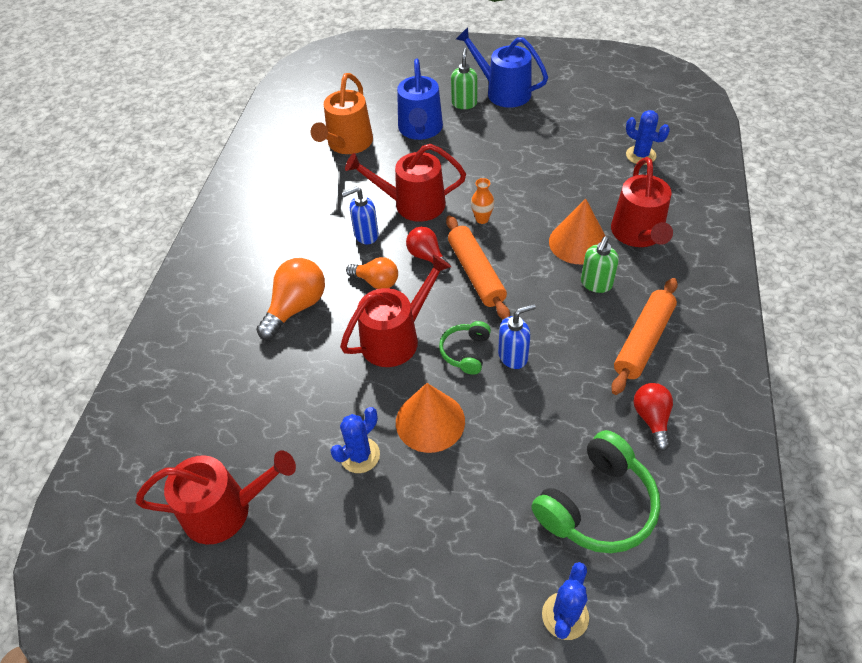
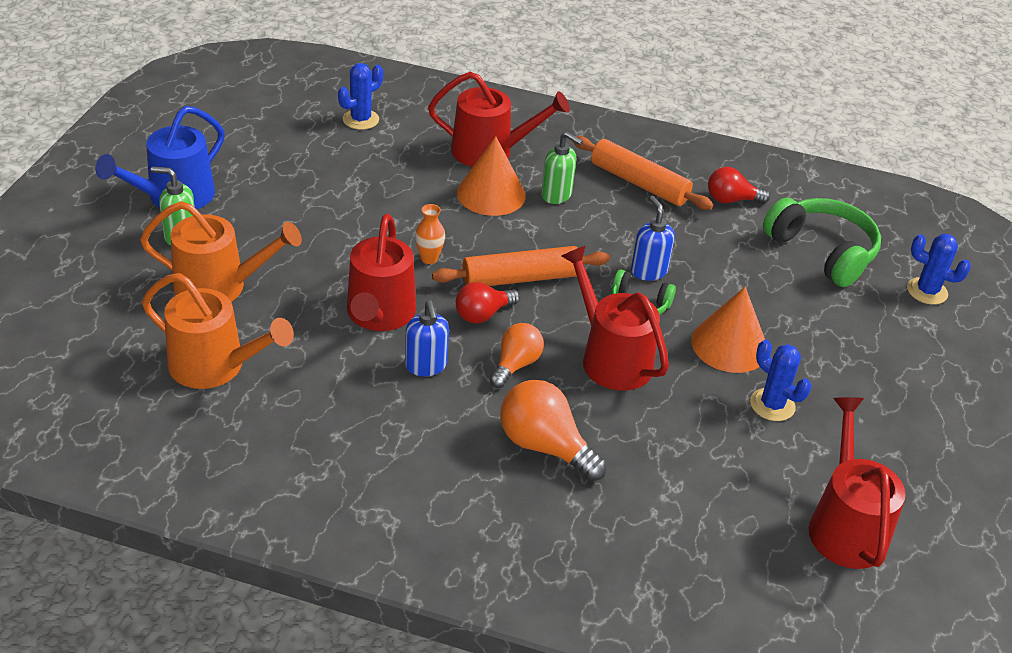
camera: 90 degrees left, 10 degrees down
(420, 129) = (219, 286): blue watering can -> orange watering can

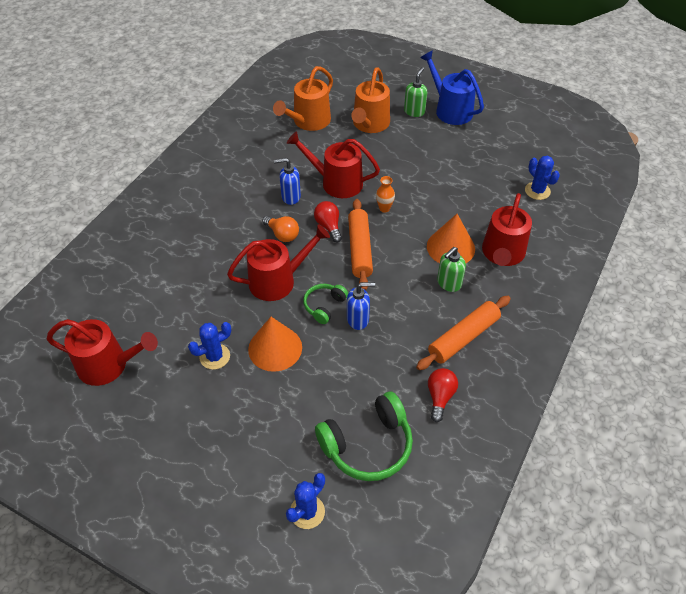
camera: 105 degrees right, 10 degrees up
(545, 446) = (216, 237): orange light bulb -> none

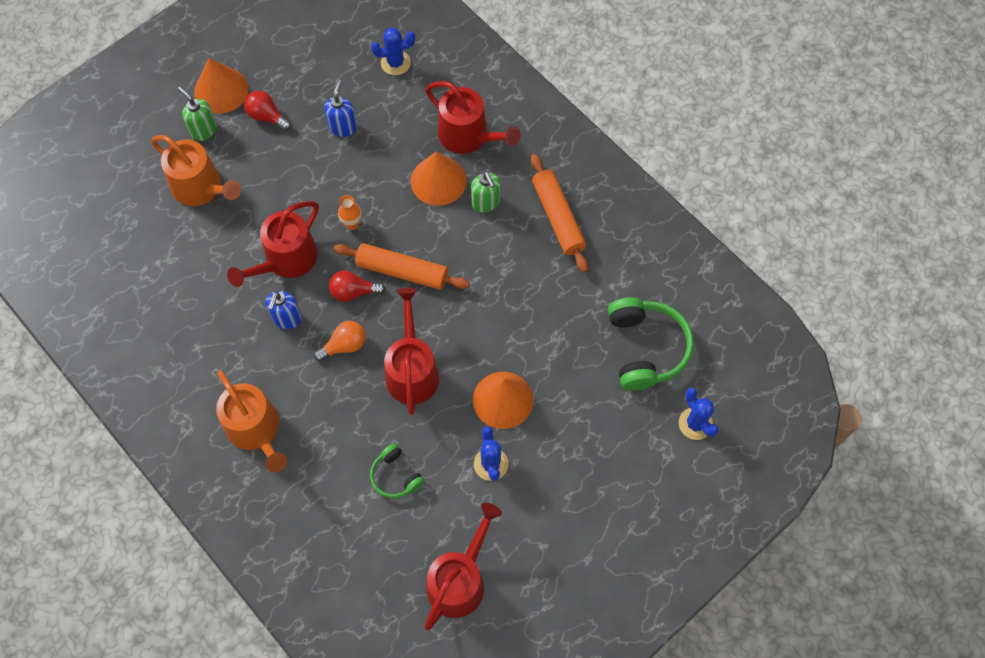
camera: 70 degrees left, 15 degrees up
(308, 121) = (159, 256): orange watering can -> orange watering can (256, 430)
(324, 306) = (467, 333): green headphones -> green headphones (396, 476)
(358, 319) = (497, 306): blue soap dispenser -> blue soap dispenser (343, 127)
(440, 397) = (617, 266): red light bulb -> red light bulb (267, 116)
(450, 110) = (221, 90): blue watering can -> orange cone

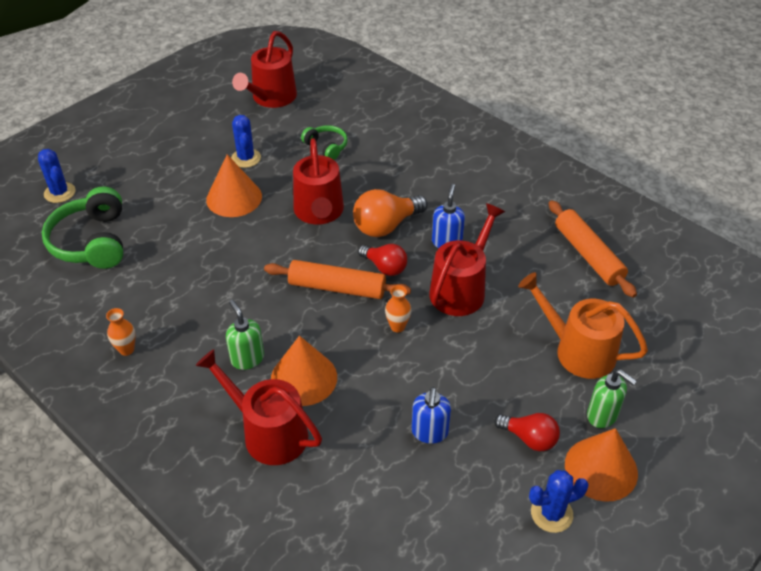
camera: 175 degrees right, 20 degrees down
(256, 430) = (452, 166): orange watering can -> none
(344, 345) = (386, 226): orange light bulb -> orange light bulb, size x1.53
(353, 292) = (385, 267): red light bulb -> red light bulb turned 45 degrees clockwise
(395, 63) = (373, 527): blue cactus -> blue cactus (551, 513)
(558, 217) = (165, 349): orange rolling pin -> orange rolling pin (588, 255)
(591, 219) = (126, 349): none -> orange vase

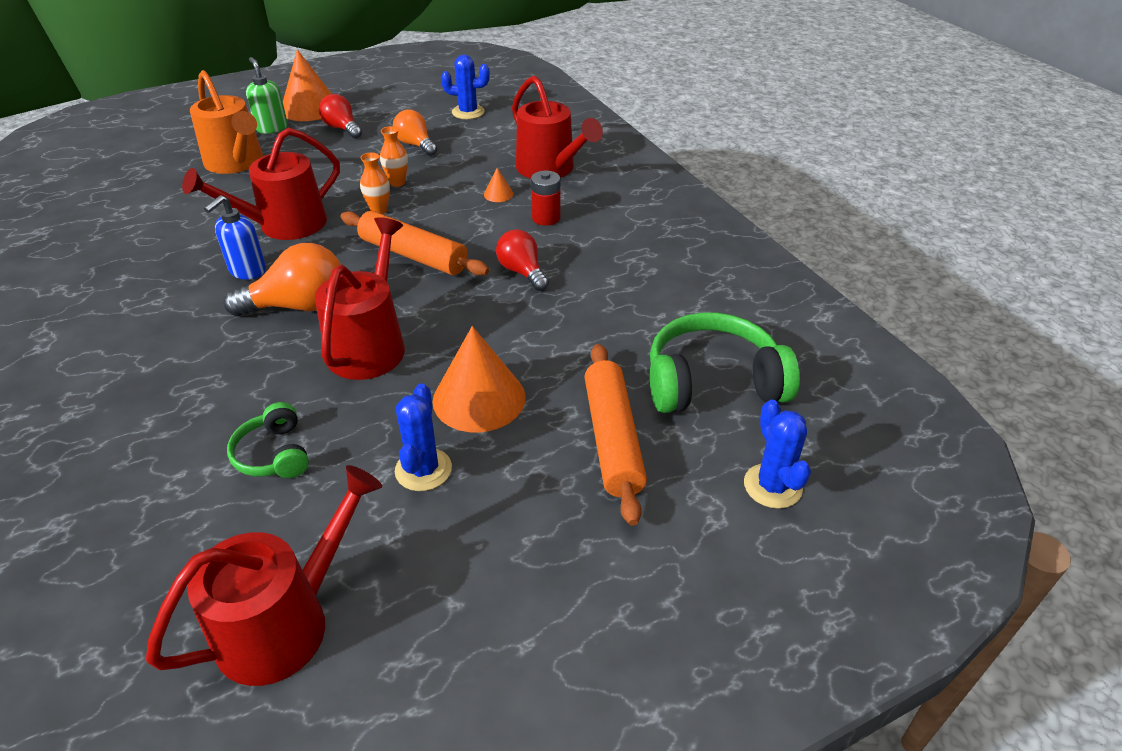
camera: 160 degrees left, 5 degrees down
(92, 241) = (713, 382): green headphones -> green headphones turned 105 degrees counterclockwise
(126, 349) = (673, 250): orange vase -> orange vase (397, 182)
(247, 358) = (546, 218): green soap dispenser -> red battery
(304, 378) = (498, 194): orange cone -> orange cone, size x0.43
(385, 267) = (343, 262): red light bulb -> red light bulb (522, 272)
(429, 432) = (416, 145): blue soap dispenser -> orange light bulb
(551, 513) = (369, 98): blue cactus -> blue cactus (468, 112)
(588, 255) = (116, 224): orange rolling pin -> orange rolling pin (612, 439)

